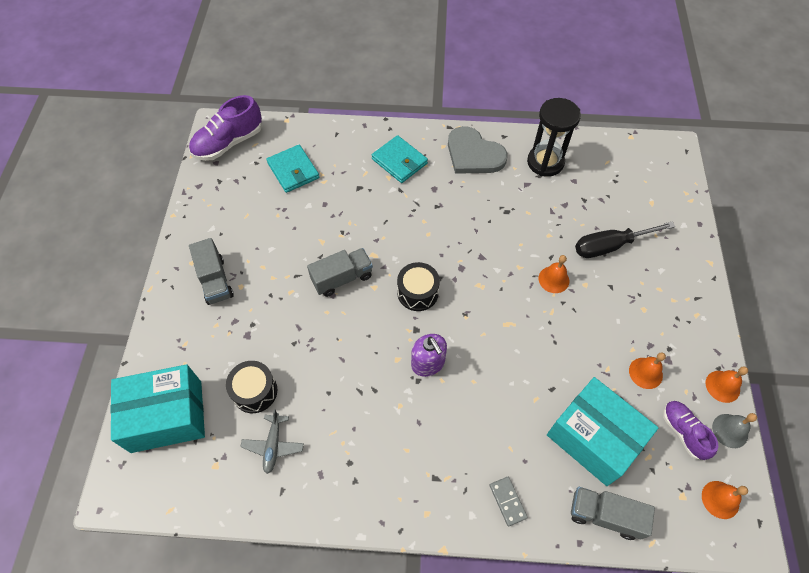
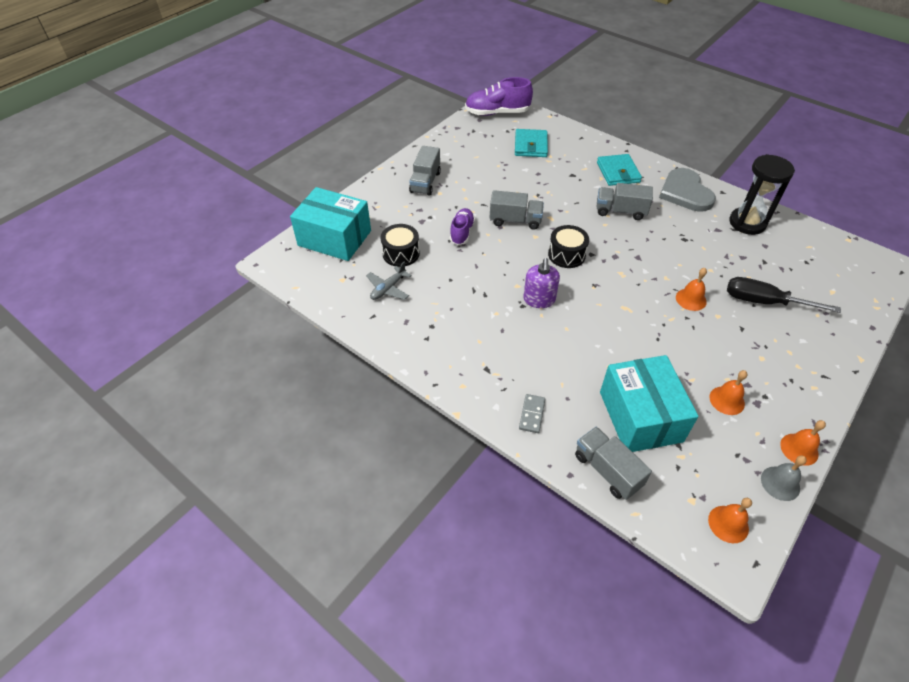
camera: 35 degrees right, 10 degrees down
(432, 209) = (620, 211): none -> grey truck
(683, 432) = (730, 458): purple shoe -> purple shoe (462, 232)

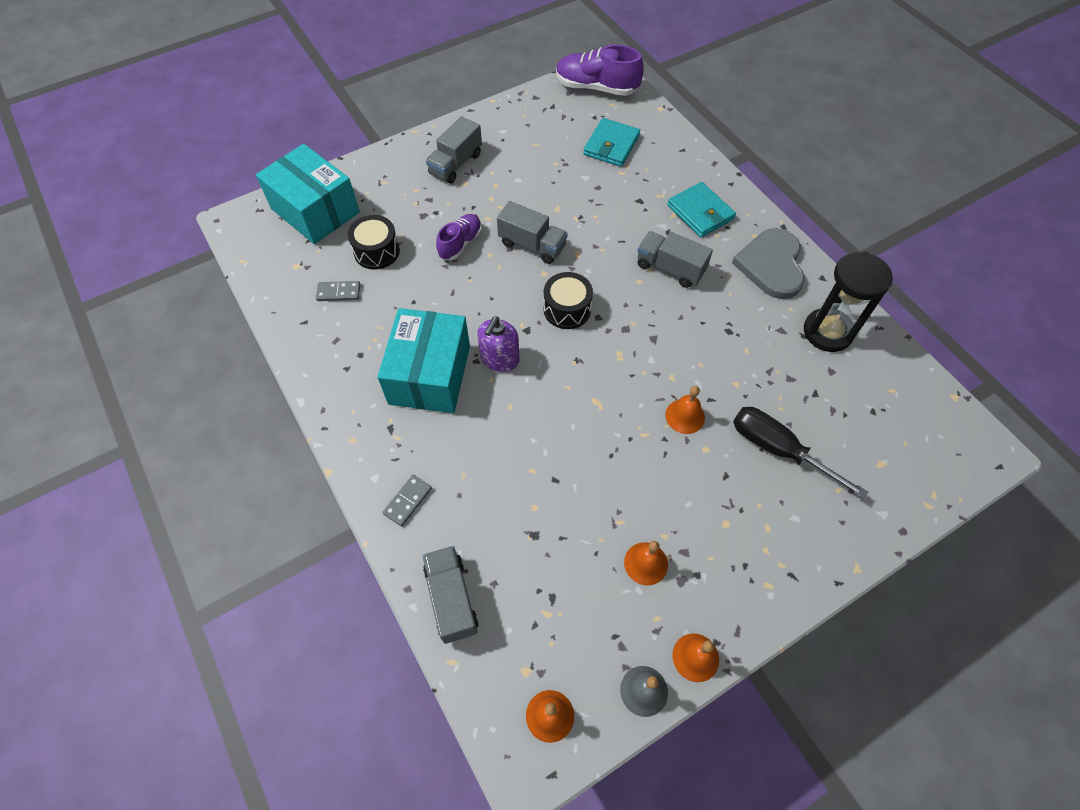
camera: 20 degrees right, 10 degrees up
(388, 288) = (338, 292): grey plane -> grey domino
(618, 172) = (700, 212): turquoise wallet -> turquoise wallet turned 45 degrees counterclockwise
(640, 416) = (529, 547): turquoise box -> turquoise box (429, 374)

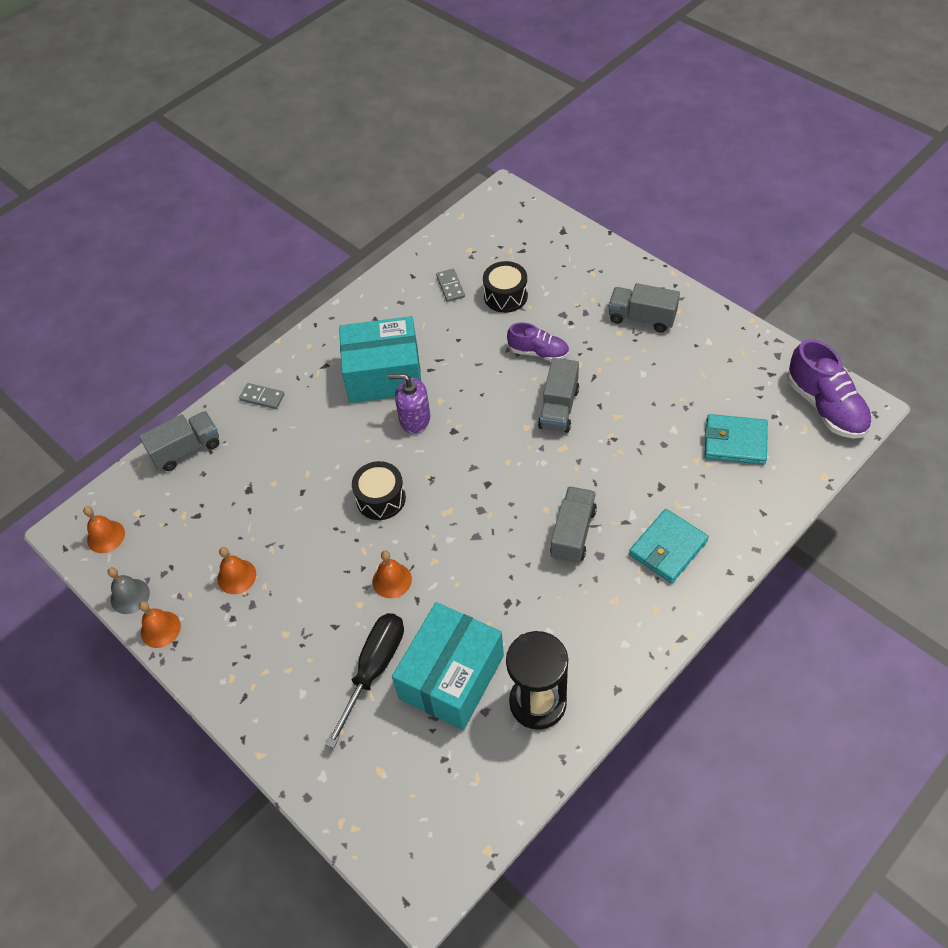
camera: 80 degrees right, 5 degrees down
(315, 210) = (536, 239): turquoise box -> turquoise box (451, 677)
(567, 309) = (488, 456): black drum -> black drum (381, 498)
(596, 88) = (825, 406): purple shoe -> purple shoe turned 150 degrees clockwise
(771, 265) = (616, 632): grey heart -> none

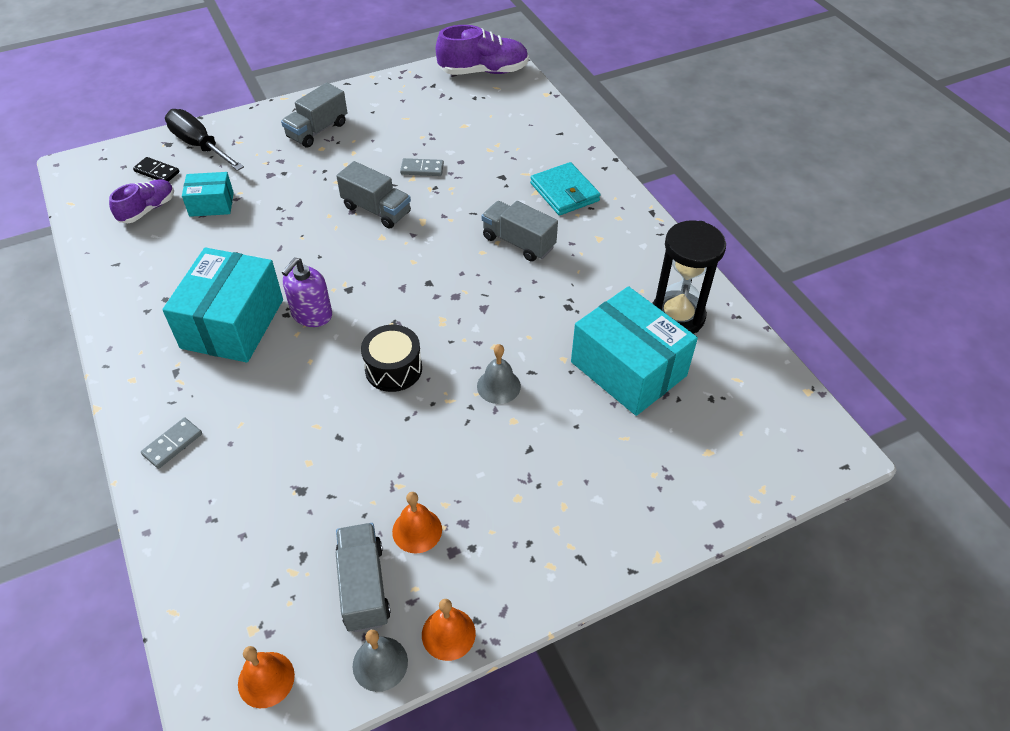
camera: 75 degrees left, 5 degrees down
(186, 450) = (191, 547): grey truck -> grey truck (364, 586)
(374, 670) = (595, 428): black screwdriver -> black screwdriver (200, 145)
(392, 580) = (498, 386): orange bell -> grey bell
(450, 286) = (160, 239): grey domino -> grey domino (422, 169)
(505, 296) = (211, 204): black drum -> turquoise box
(524, 243) = (157, 172): none -> black domino
(538, 352) = (301, 203): purple shoe -> purple shoe (147, 209)
(735, 442) = (485, 124): turquoise wallet -> none

